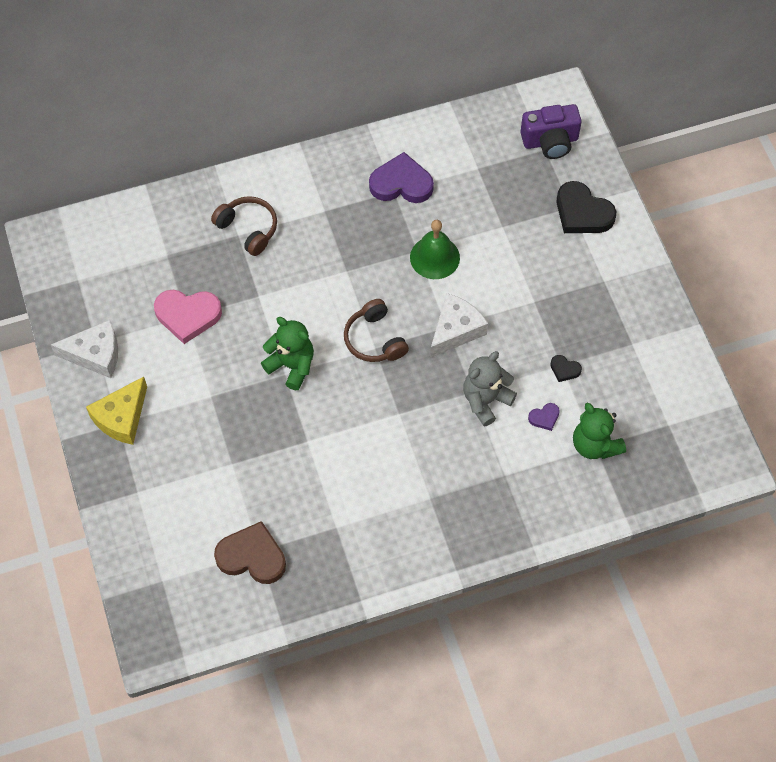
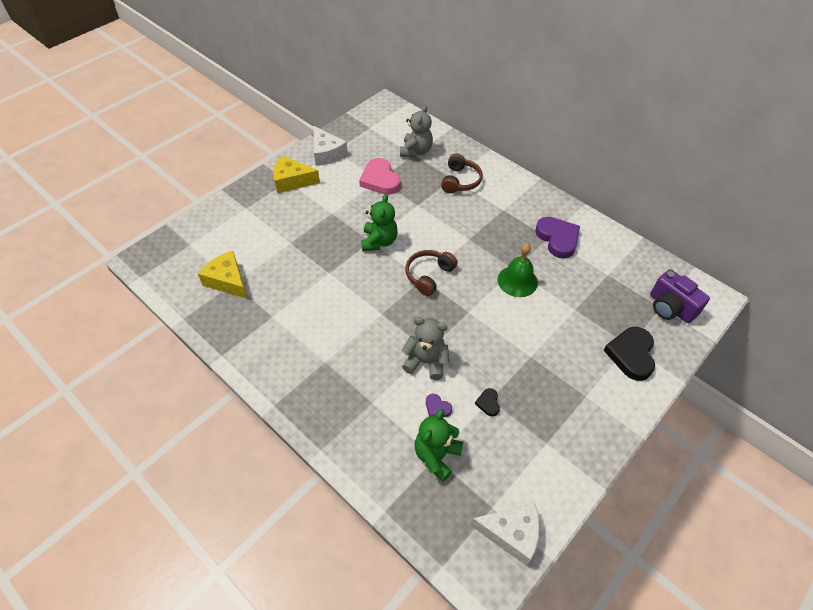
camera: 60 degrees right, 10 degrees down
(162, 249) = (416, 151): none -> grey teddy bear
(252, 556) = (227, 281): brown heart -> yellow cheese
(455, 330) = (470, 318): white cheese -> white cheese (511, 533)

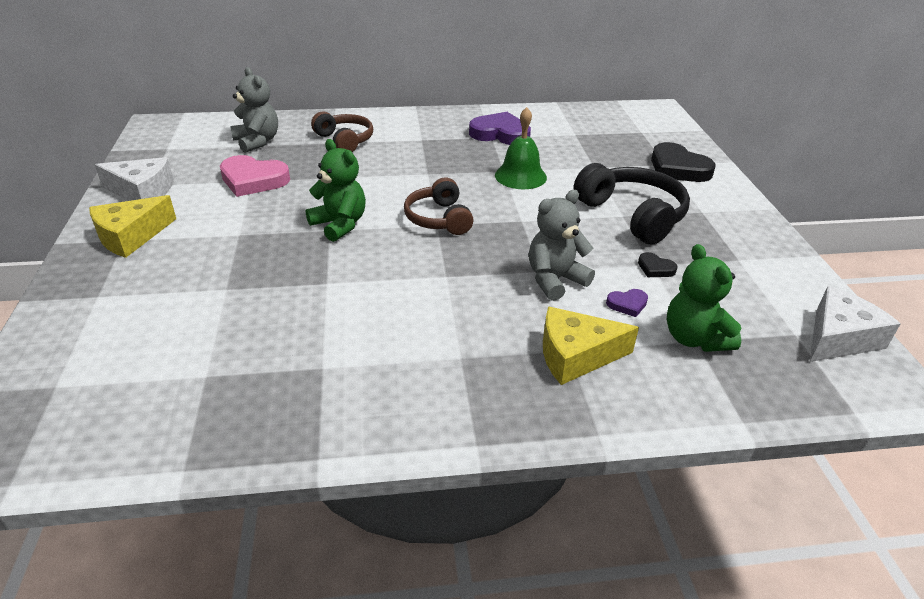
camera: 50 degrees left, 15 degrees down
(227, 281) = (192, 380): yellow cheese -> yellow cheese (576, 355)
(536, 361) = (632, 215): none -> black headphones
(670, 307) = (647, 128): purple camera -> none

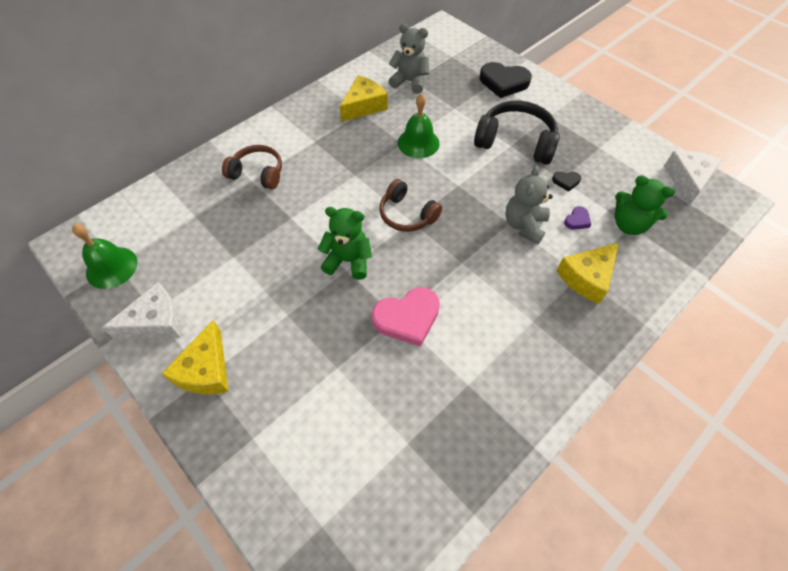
camera: 35 degrees left, 20 degrees up
(161, 148) = (111, 267): none -> green bell
(253, 180) = (234, 255): pink heart -> pink heart (407, 318)
(257, 142) = (188, 213): grey teddy bear -> grey teddy bear (410, 81)
(500, 134) = (364, 106): purple heart -> yellow cheese

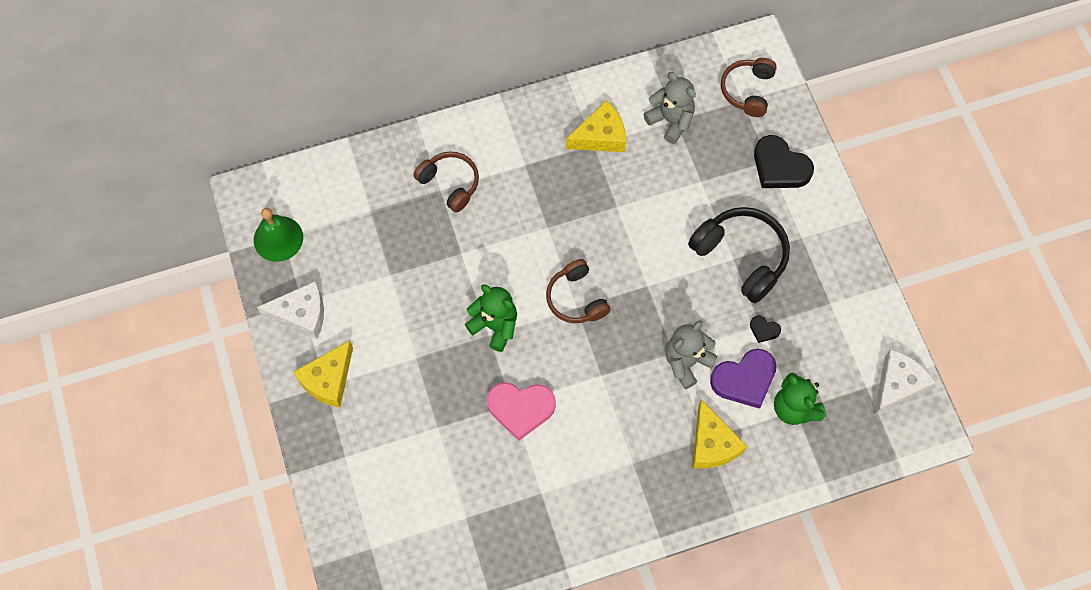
camera: 25 degrees right, 10 degrees up
(418, 143) = (634, 213): green bell -> none
(452, 50) = (748, 91): none -> brown headphones
(577, 220) = (744, 379): purple heart -> purple heart, size x2.12
(587, 277) = (712, 444): yellow cheese -> yellow cheese turned 90 degrees counterclockwise

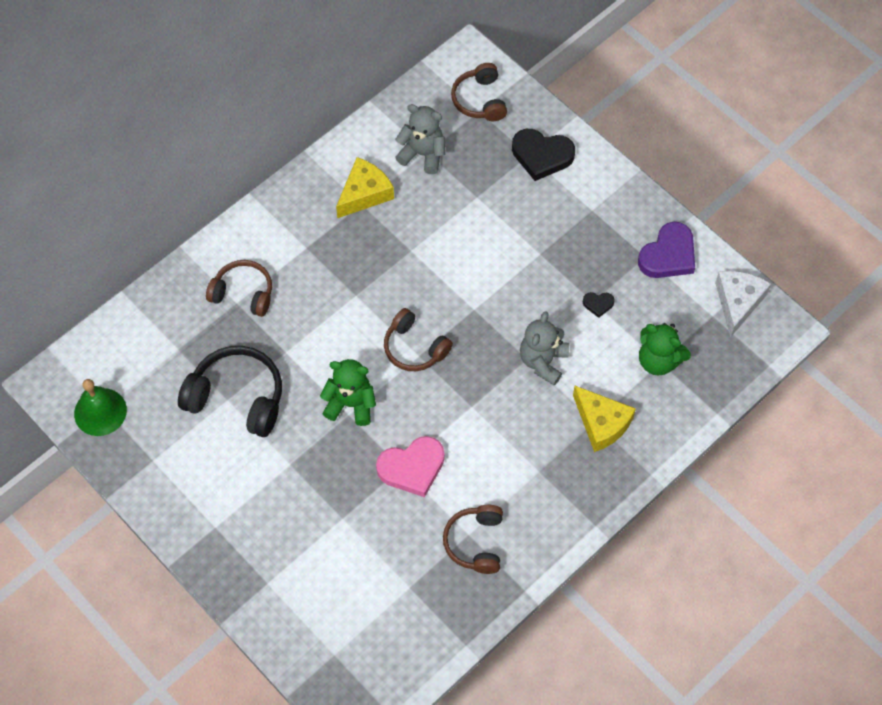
camera: 25 degrees left, 5 degrees down
(301, 314) = (159, 471): white cheese -> none
(328, 380) = (216, 520): yellow cheese -> none
(543, 503) = (475, 542): none -> brown headphones
(741, 257) = (546, 249): black headphones -> black headphones (237, 398)
(744, 379) = (602, 355): purple heart -> purple heart (668, 255)

